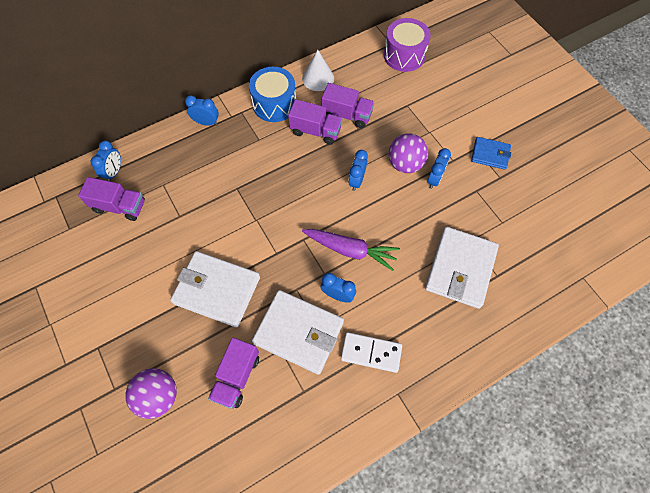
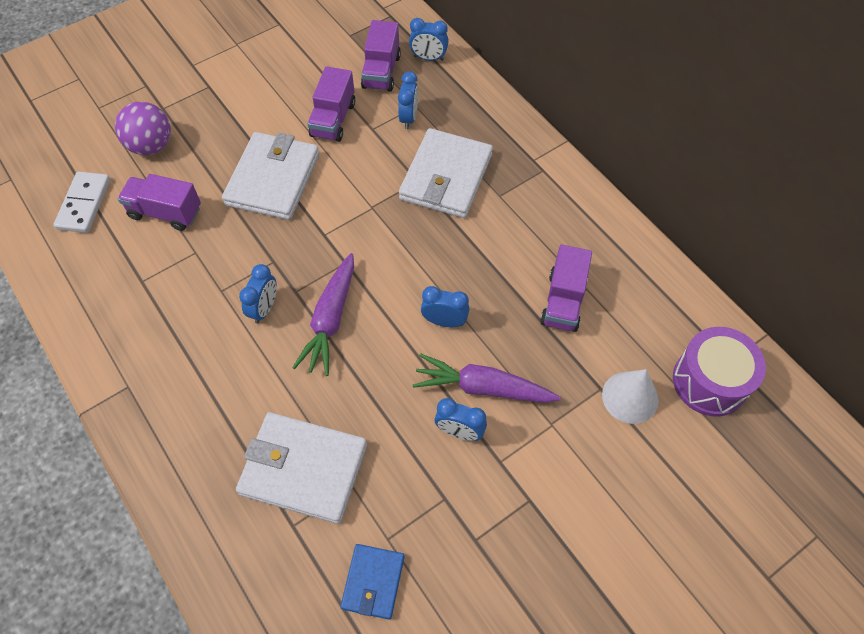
camera: 85 degrees right, 5 degrees down
(206, 122) = (517, 134): blue clock -> blue clock (408, 118)
(274, 104) = (565, 207): blue drum -> none
(298, 332) = (215, 269): white wallet -> white wallet (446, 177)
(315, 131) = (525, 262): purple truck -> purple truck (333, 119)
(318, 78) = (626, 257): white cone -> white cone (630, 397)
(371, 353) = (183, 352): white domino -> white domino (84, 204)
(405, 164) = (482, 387): purple ball -> purple carrot
(490, 154) = (520, 524): blue wallet -> blue wallet (373, 582)

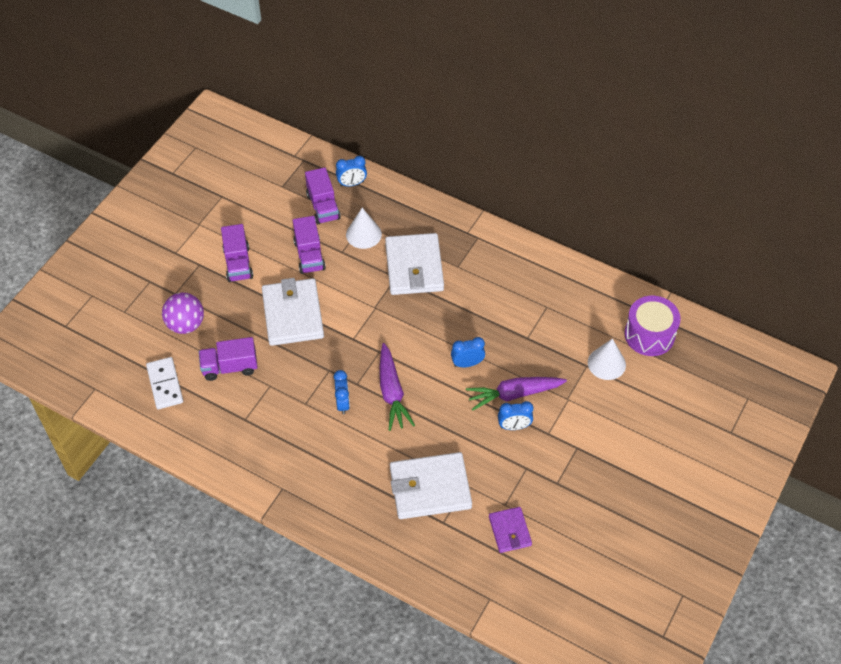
camera: 25 degrees left, 5 degrees down
(373, 582) = (510, 531): blue wallet -> purple wallet
(408, 118) = (363, 234): blue clock -> white cone
(563, 301) = (536, 321): purple truck -> purple truck (238, 263)

